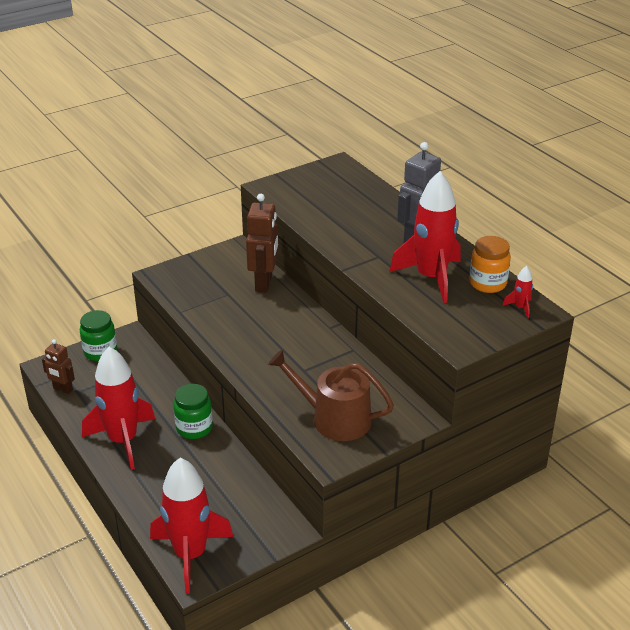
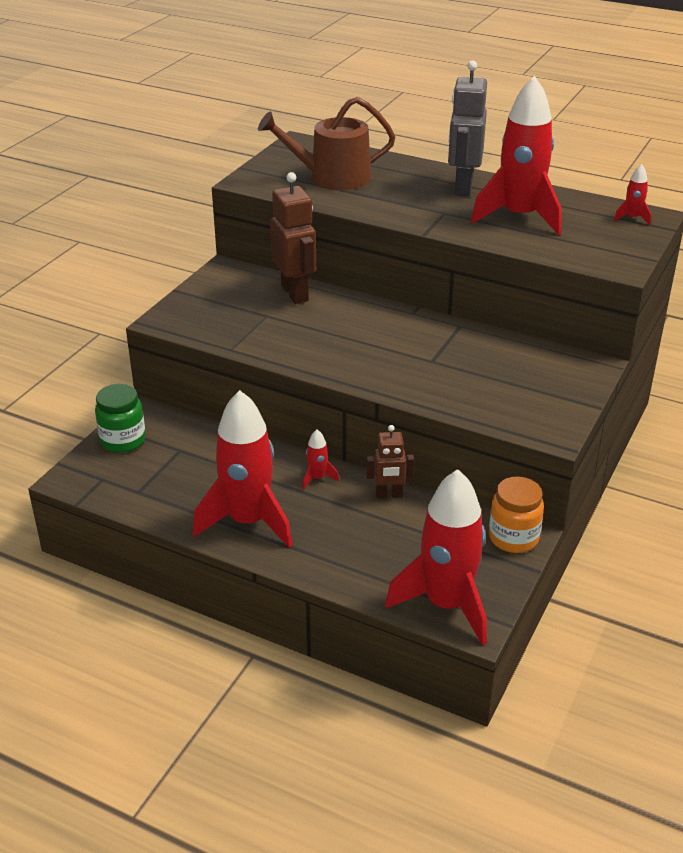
camera: 30 degrees left, 0 degrees up
(63, 389) = (116, 496): brown robot -> brown robot (389, 495)
(194, 428) = (317, 478): green jar -> red rocket
(334, 418) = (514, 394): brown watering can -> brown watering can (332, 177)
(487, 283) = (577, 207): orange jar -> orange jar (513, 538)

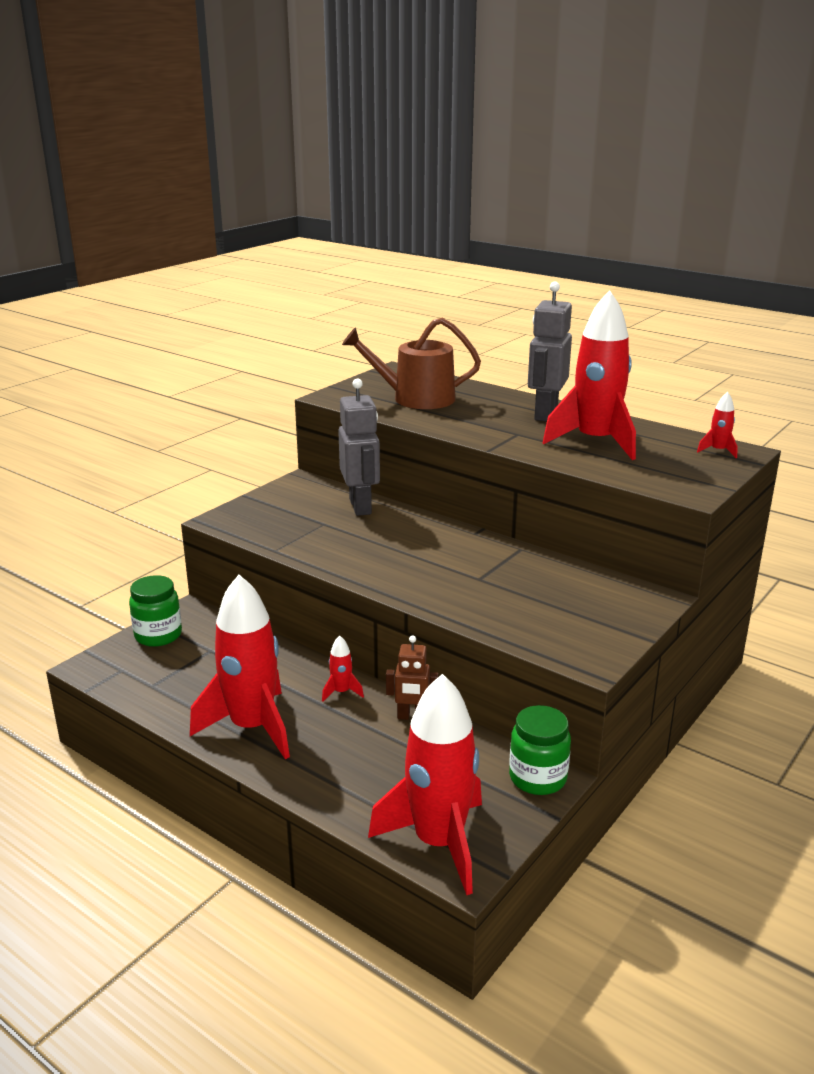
camera: 10 degrees right, 10 degrees down
(295, 293) = (361, 506): brown robot -> grey robot
(513, 538) = (537, 778): orange jar -> green jar

